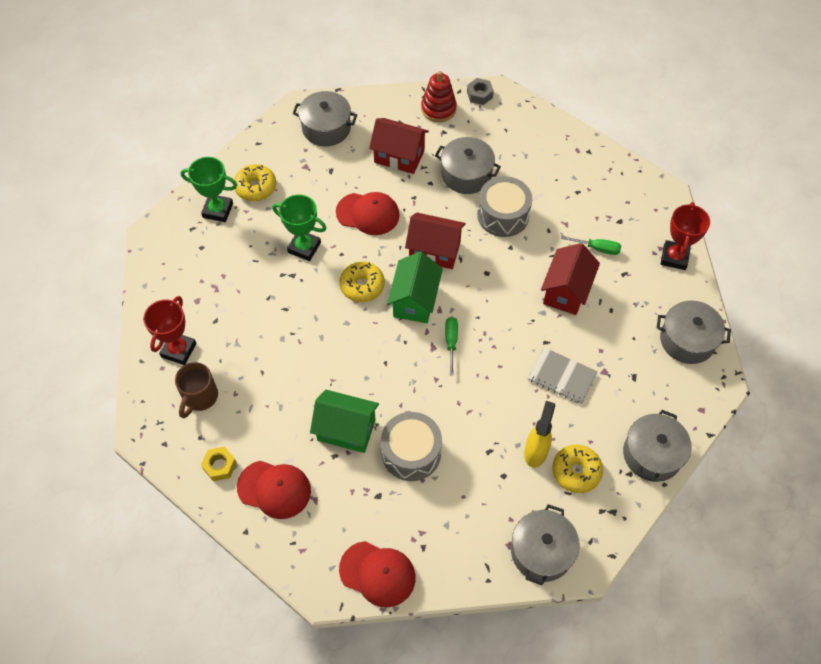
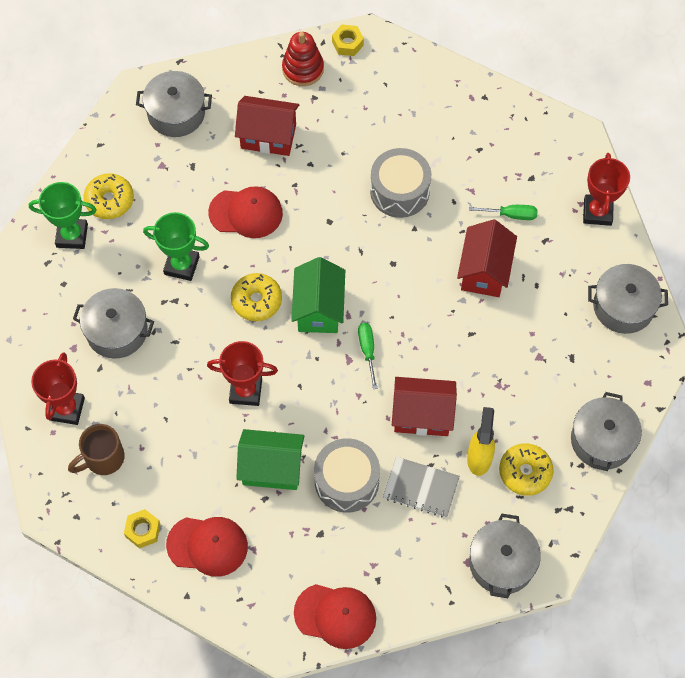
camera: 10 degrees left, 5 degrees up
(200, 397) = (103, 458): brown mug -> brown mug turned 45 degrees clockwise
(337, 359) = (245, 391): none -> red trophy
(434, 251) = (330, 246): red house -> red house (422, 415)
(466, 174) = (349, 147): grey pot -> grey pot (117, 331)
(479, 95) = (347, 43): grey nut -> yellow nut
(562, 377) = (494, 370): grey notebook -> grey notebook (421, 488)

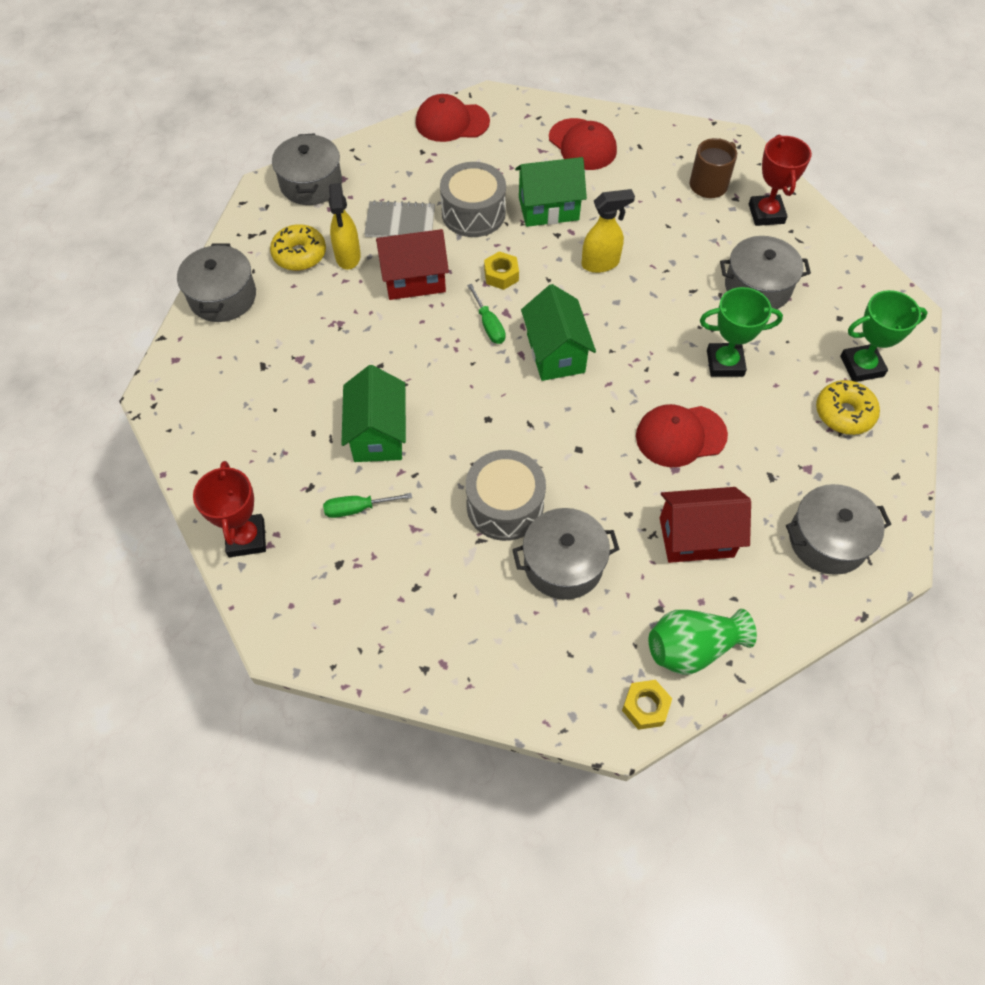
camera: 165 degrees right, 5 degrees down
(143, 530) = (644, 143): yellow nut -> yellow nut (501, 275)
(207, 545) = (582, 144): red cap -> red cap turned 120 degrees counterclockwise
(245, 391) = (601, 263): red trophy -> yellow spray bottle
(256, 301) = (626, 346): yellow donut -> none
(303, 69) = (692, 648): red stacking toy -> green vase
(484, 271) = (378, 434): red house -> green house
(623, 306) = (206, 431): grey pot -> grey pot (563, 564)

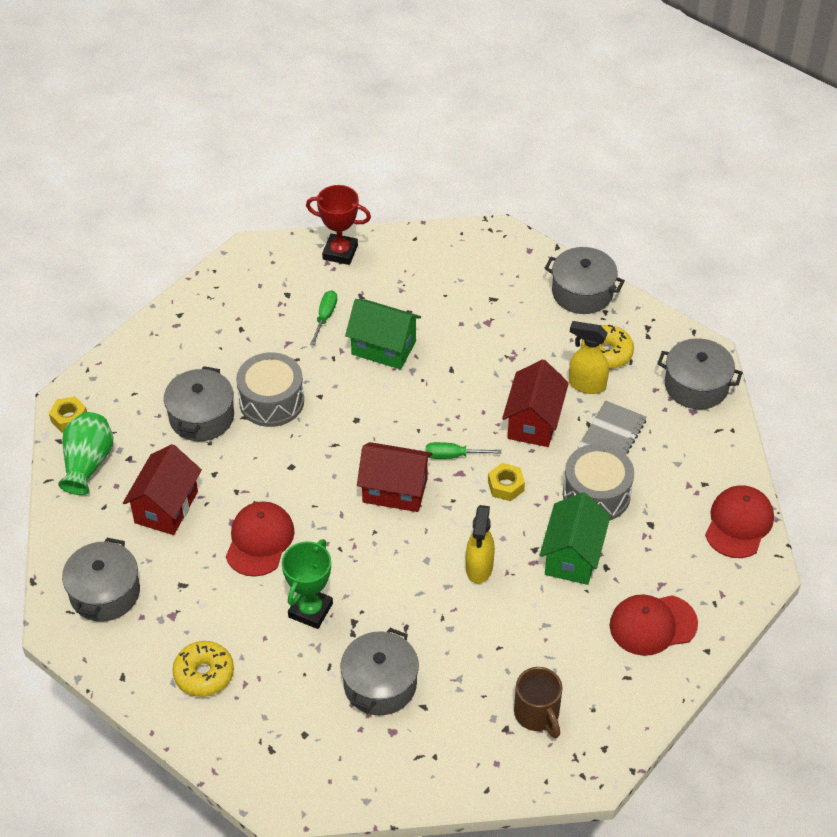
camera: 115 degrees right, 10 degrees down
(555, 353) = (395, 490): green house -> red house
(766, 214) = (469, 746): red trophy -> none
(861, 366) = (241, 719): green trophy -> none

